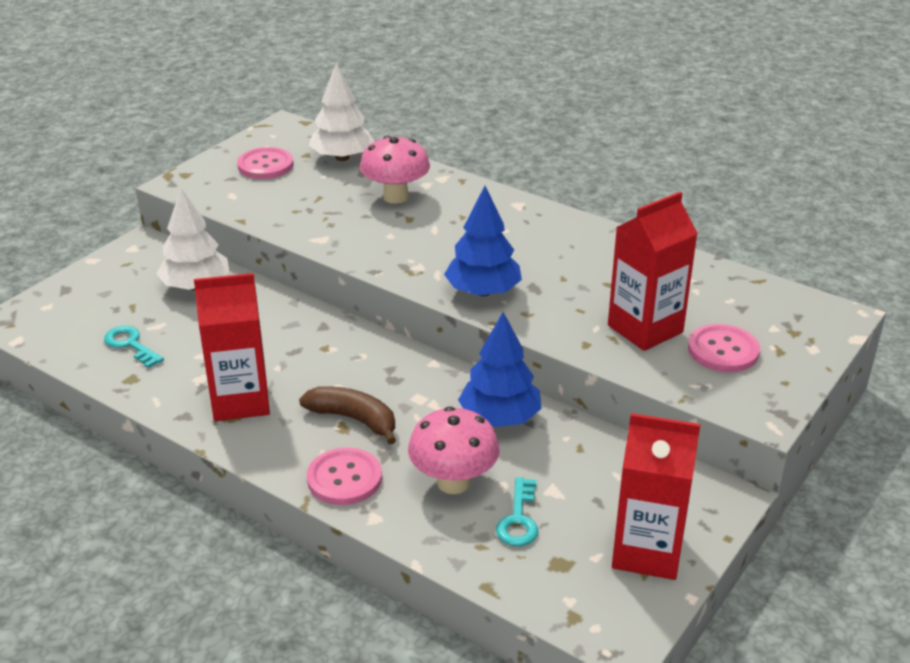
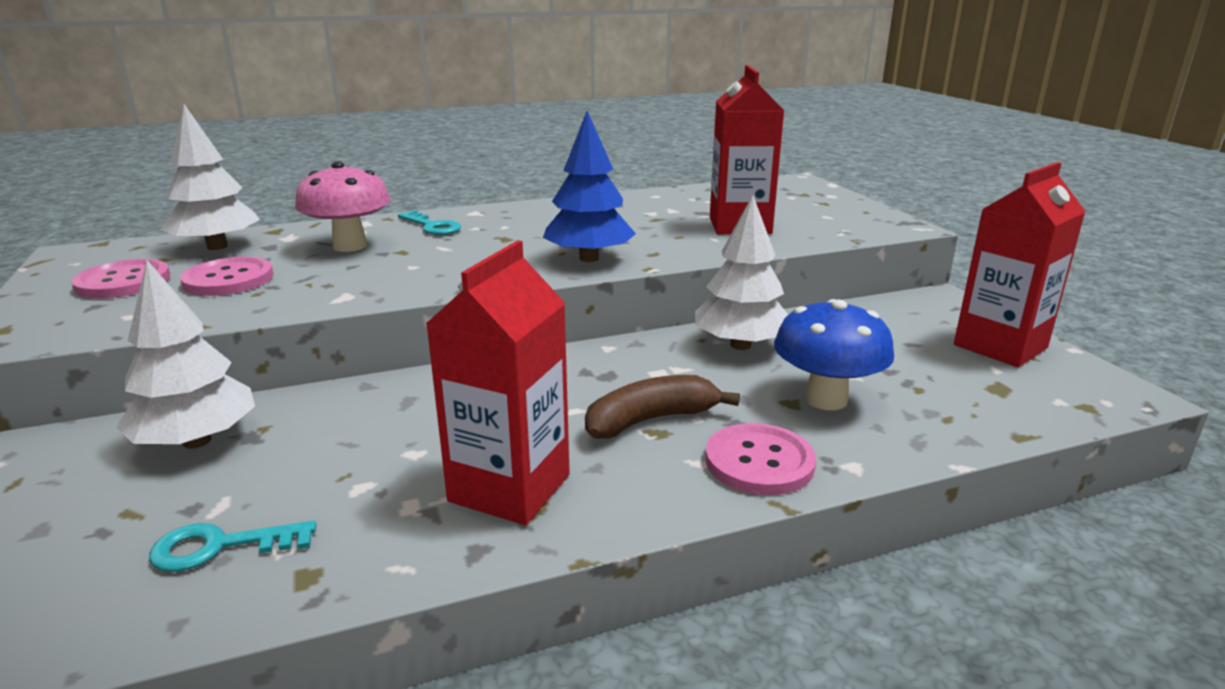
camera: 55 degrees left, 10 degrees down
(453, 482) = (826, 399): pink mushroom -> blue mushroom
(500, 418) = (740, 345): blue tree -> white tree
(519, 519) = (914, 386): turquoise key -> turquoise key (432, 226)
(723, 350) = (802, 214): pink button -> pink button (228, 279)

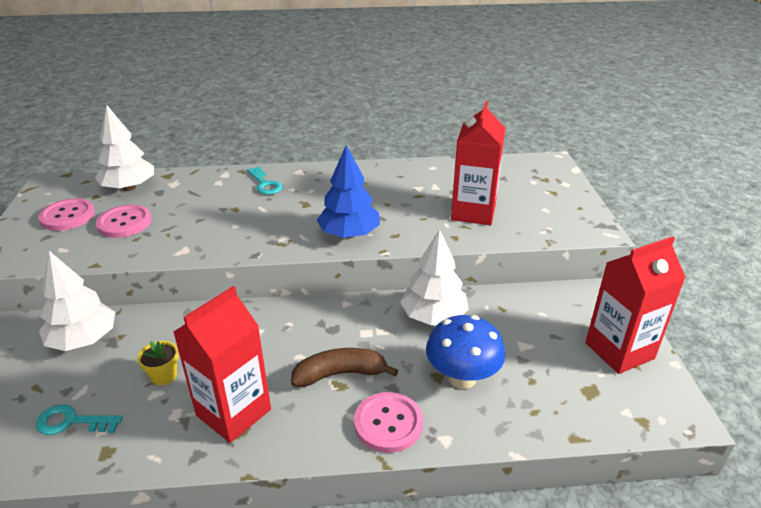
camera: 15 degrees right, 10 degrees up
(350, 246) = (206, 198): pink mushroom -> none
(365, 463) = (164, 376): none -> yellow flower pot

